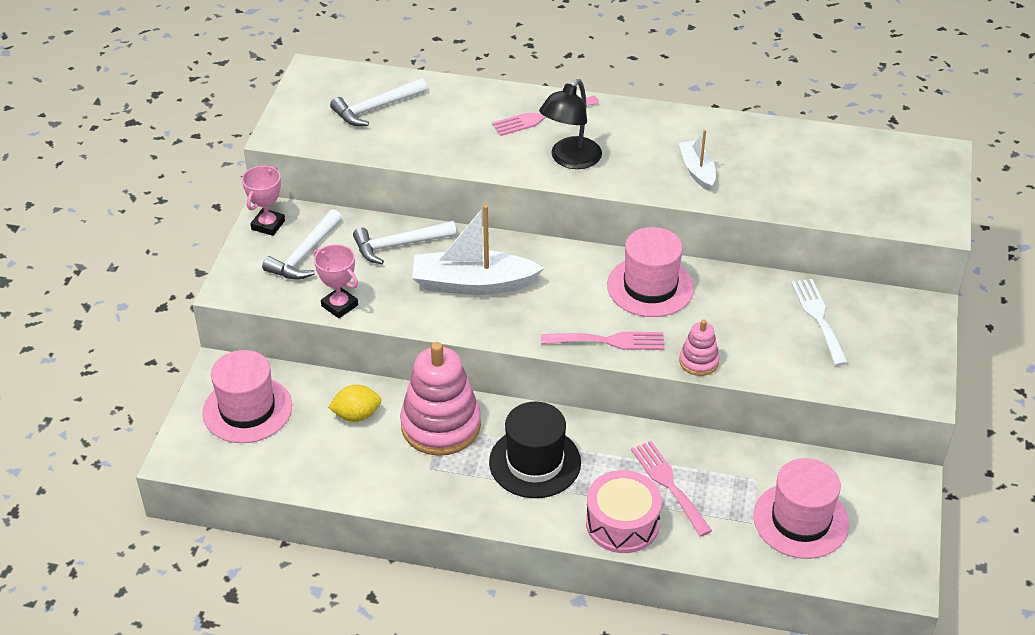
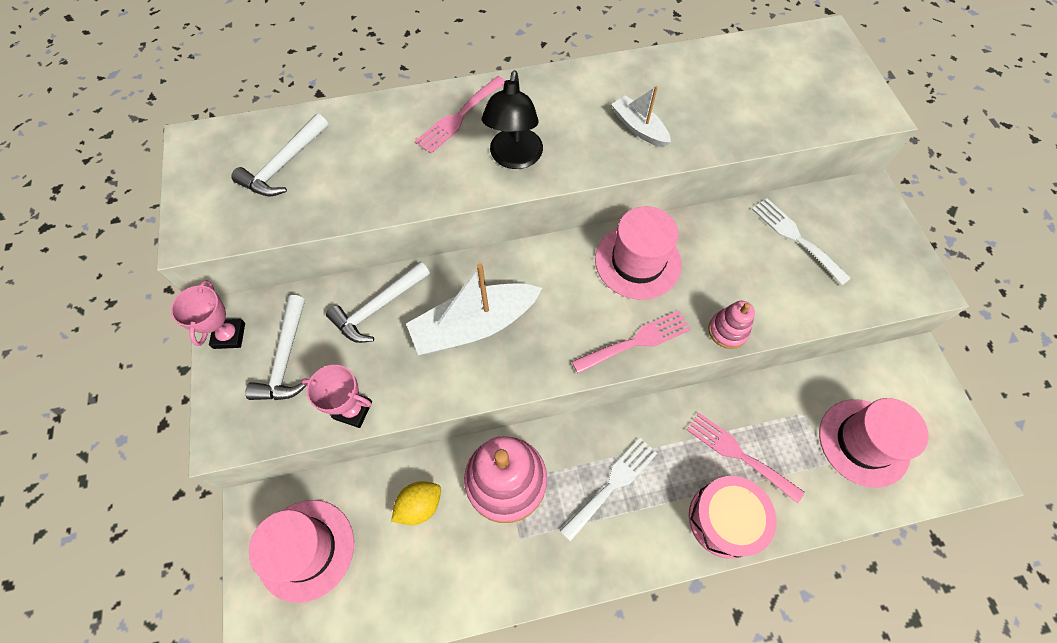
camera: 25 degrees left, 20 degrees up
(535, 462) = (612, 484): black hat -> white fork

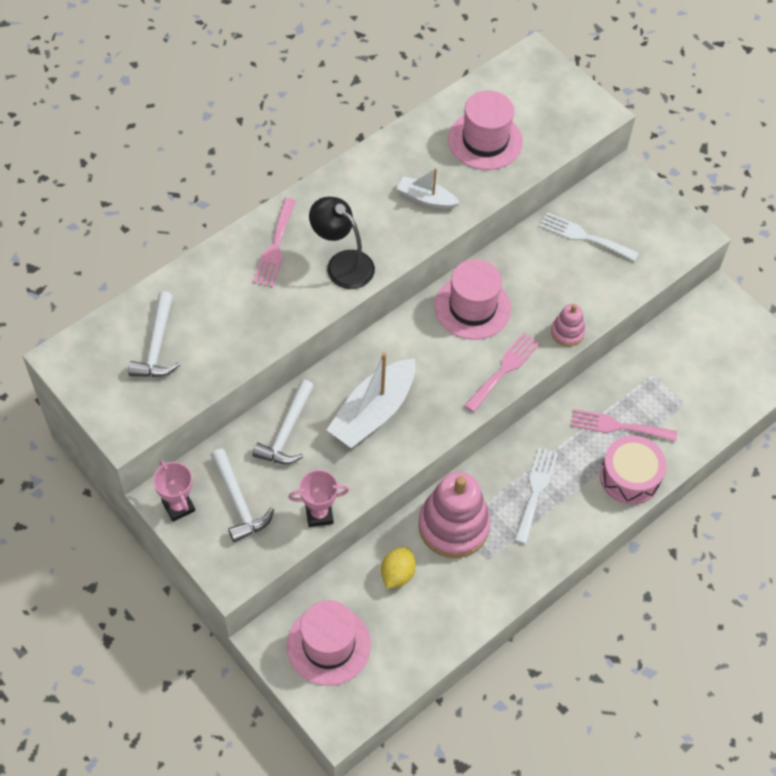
camera: 30 degrees left, 5 degrees down
(514, 158) = (342, 263): black lamp -> black lamp turned 150 degrees clockwise
(863, 442) = (704, 376): pink hat -> pink hat (485, 140)

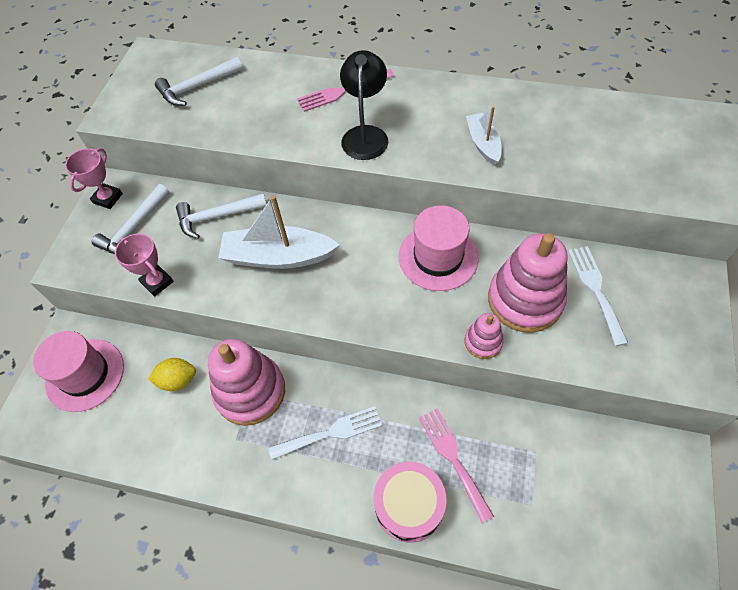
camera: 60 degrees right, 0 degrees up
(485, 140) = (586, 143): pink hat -> none
(504, 369) = (399, 319): pink fork -> none
(556, 283) = (525, 300): none -> pink stacking toy

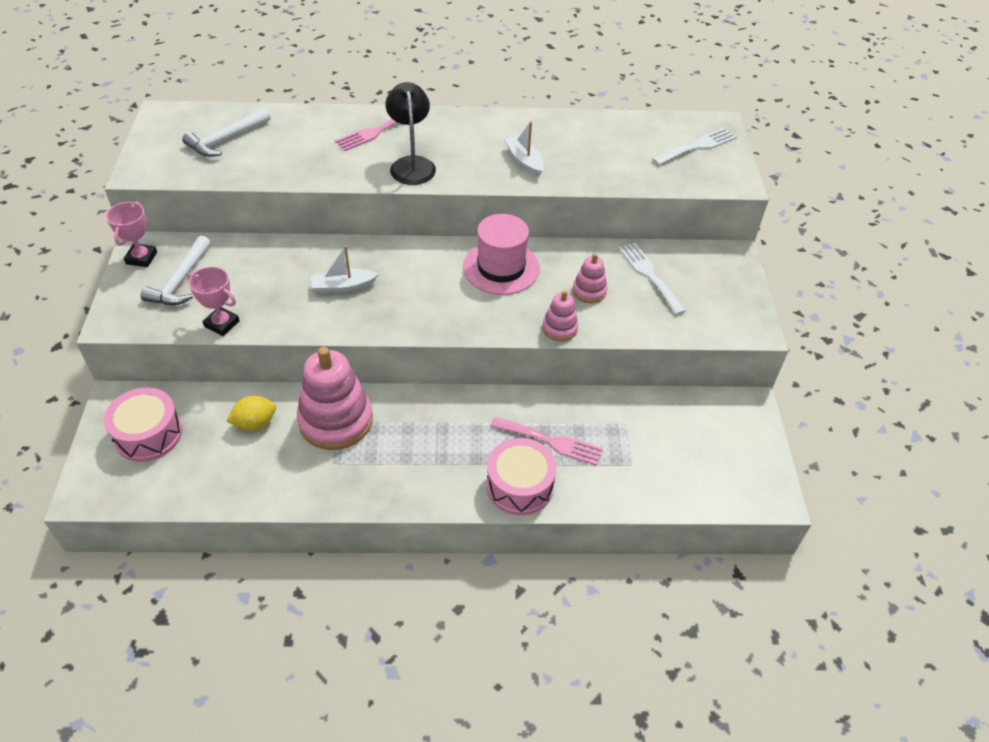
camera: 20 degrees left, 10 degrees down
(85, 375) = (148, 434): pink hat -> pink drum
(216, 217) = (268, 261): white hammer -> none
(278, 257) = (343, 286): white boat -> white boat, size x0.56
(331, 432) = (428, 441): white fork -> white fork (697, 146)
(453, 458) = (551, 442): pink fork -> pink fork turned 150 degrees clockwise
(525, 300) = (589, 291): pink stacking toy -> pink stacking toy, size x0.49

